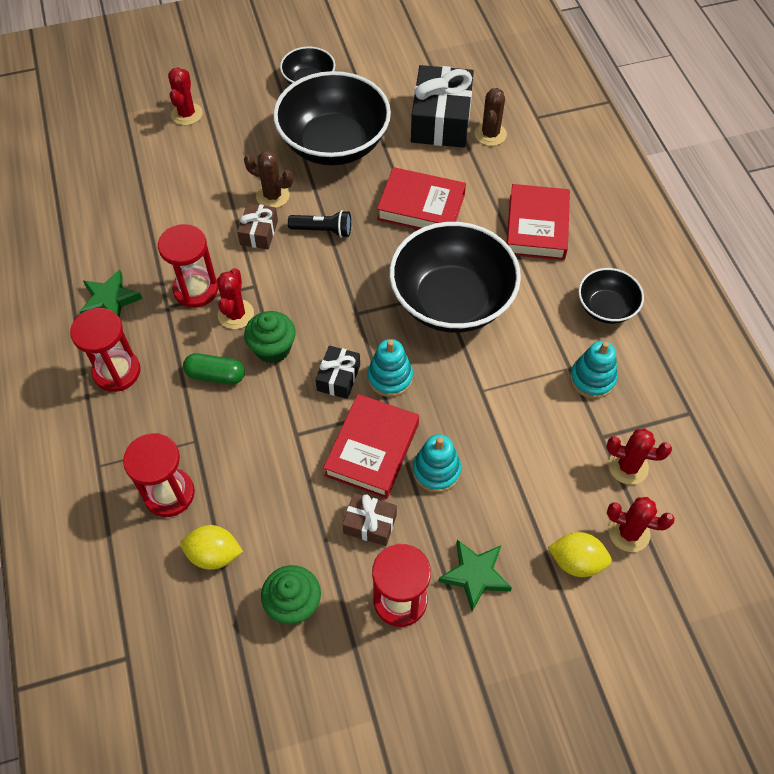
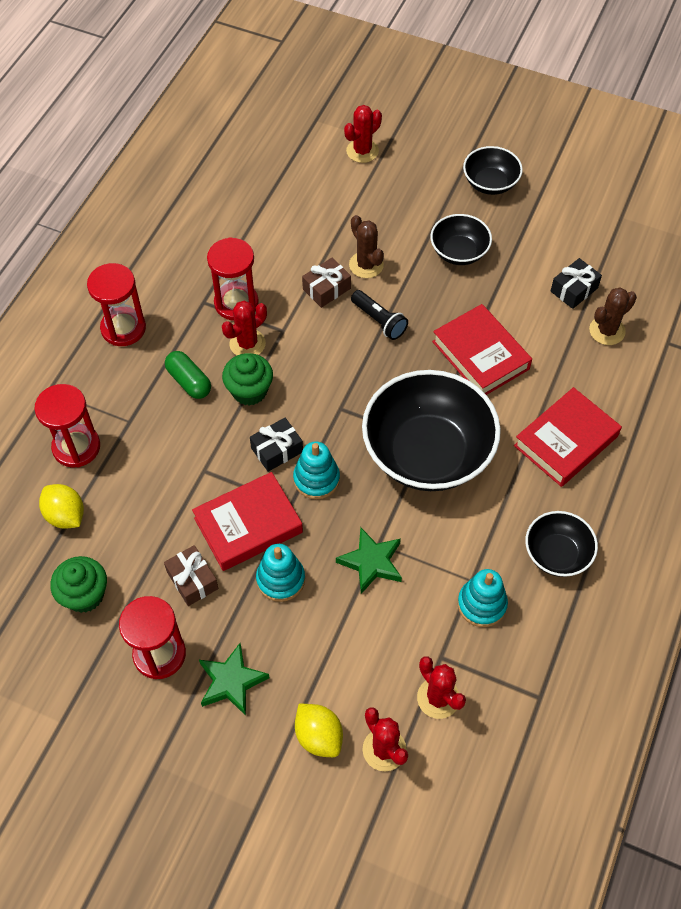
camera: 40 degrees right, 0 degrees up
(110, 300) = (168, 269): green star -> green star (371, 562)
(334, 144) = (459, 252): black bowl -> black bowl, size x0.51
(441, 120) = (574, 290): black gift -> black gift, size x0.51

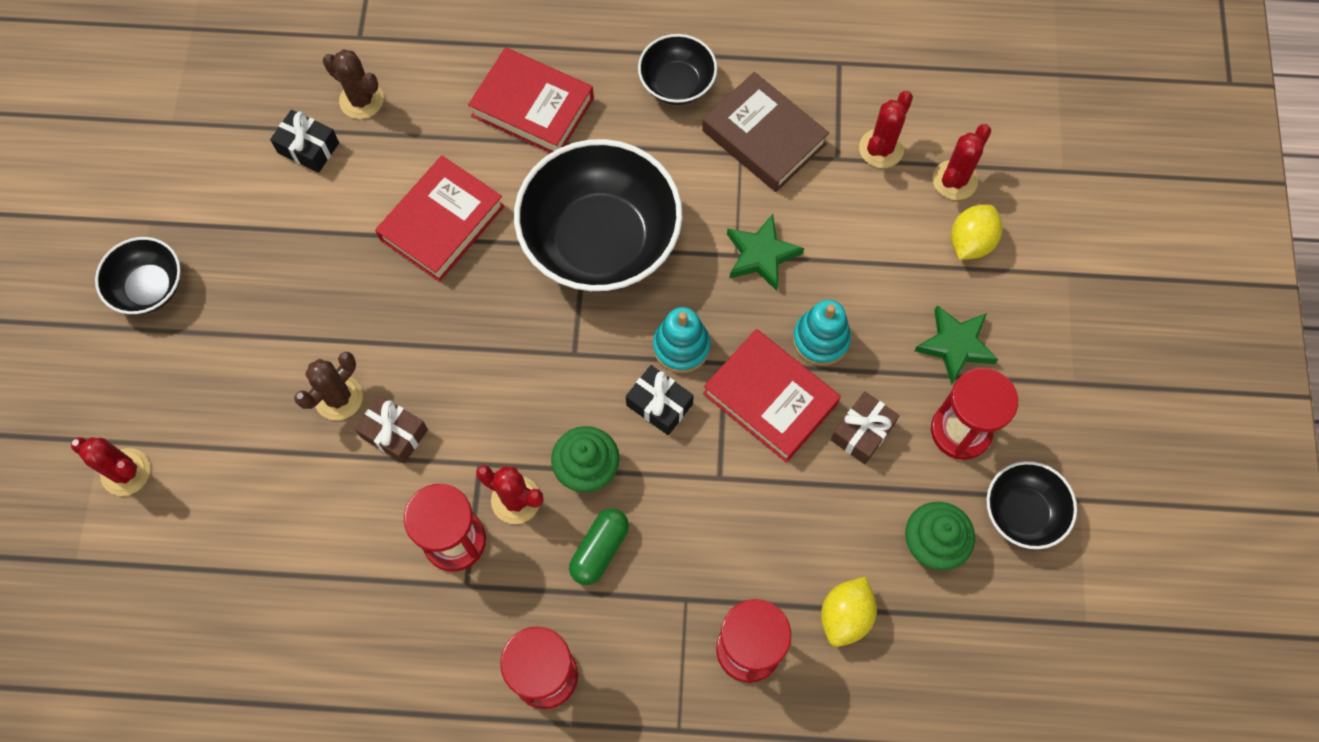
camera: 110 degrees left, 10 degrees up
(379, 321) = (427, 352): black flashlight -> none
(459, 252) = (284, 292): black bowl -> black bowl (1022, 512)
(481, 604) = (764, 137): turquoise stacking toy -> brown book

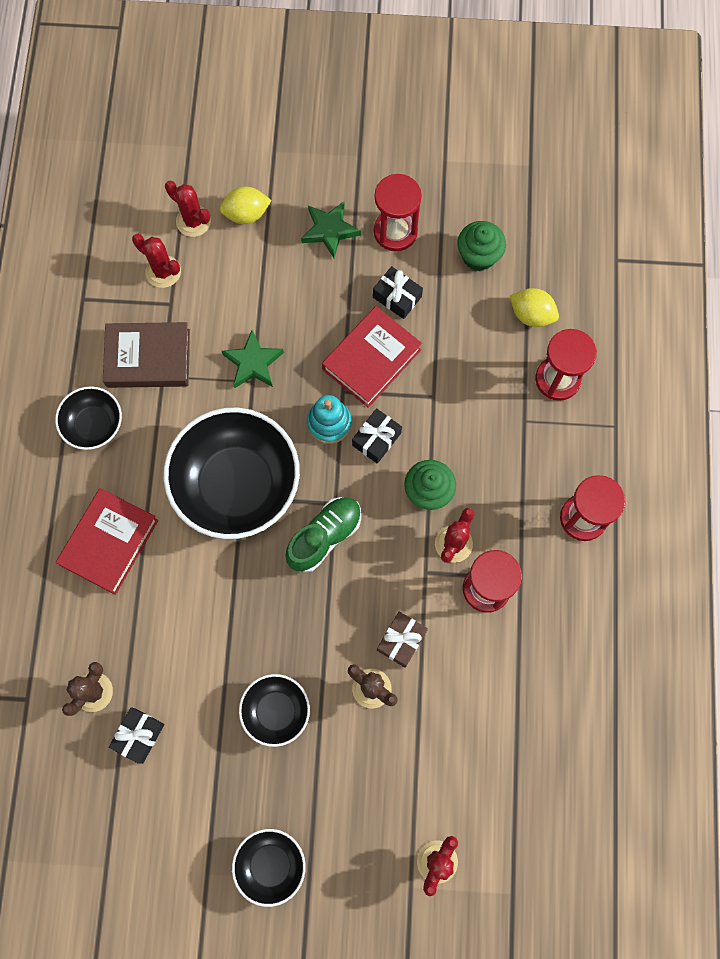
camera: 90 degrees left, 5 degrees up
(442, 223) = (217, 613): red book -> none
(531, 342) = (325, 536): none -> green shoe
(599, 550) = (490, 481): green capsule -> none
(764, 137) = (148, 358): brown book -> brown book turned 45 degrees clockwise
(821, 339) = (324, 322): turquoise stacking toy -> none
(862, 432) = (397, 297): brown gift -> black gift
(970, 242) = (246, 214): yellow lemon -> yellow lemon turned 45 degrees counterclockwise
(1022, 512) = (454, 197): black bowl -> black bowl (276, 711)

